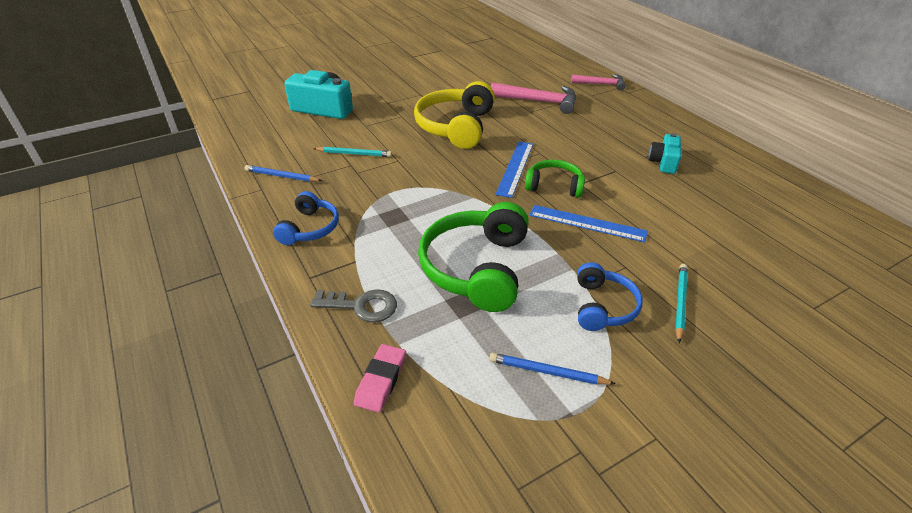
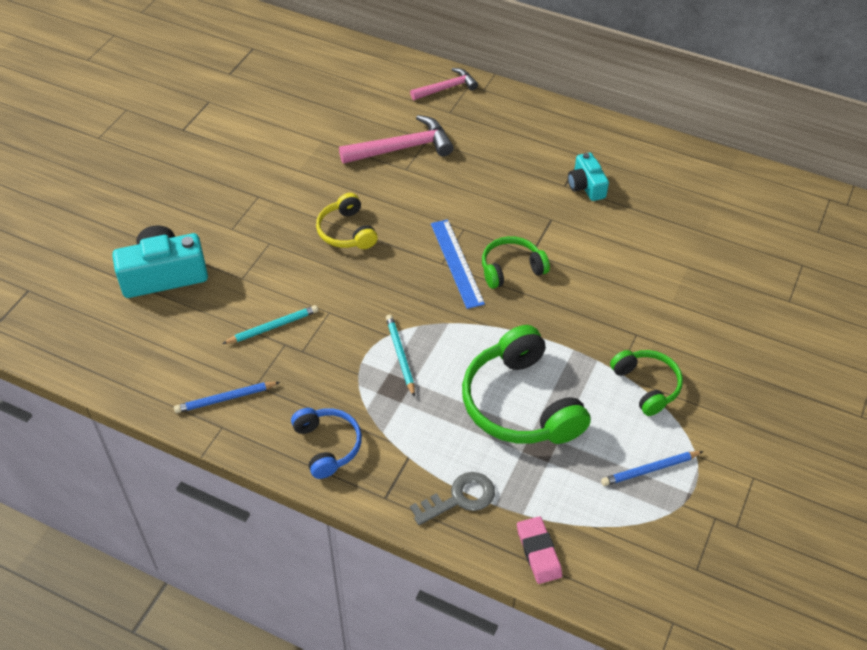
camera: 35 degrees left, 10 degrees up
(456, 127) = (346, 231): yellow headphones -> yellow headphones, size x0.57
(587, 223) = (573, 301): blue ruler -> none
(603, 306) = (646, 385): blue headphones -> green headphones
(680, 302) = (698, 349): turquoise pencil -> turquoise pencil (400, 355)

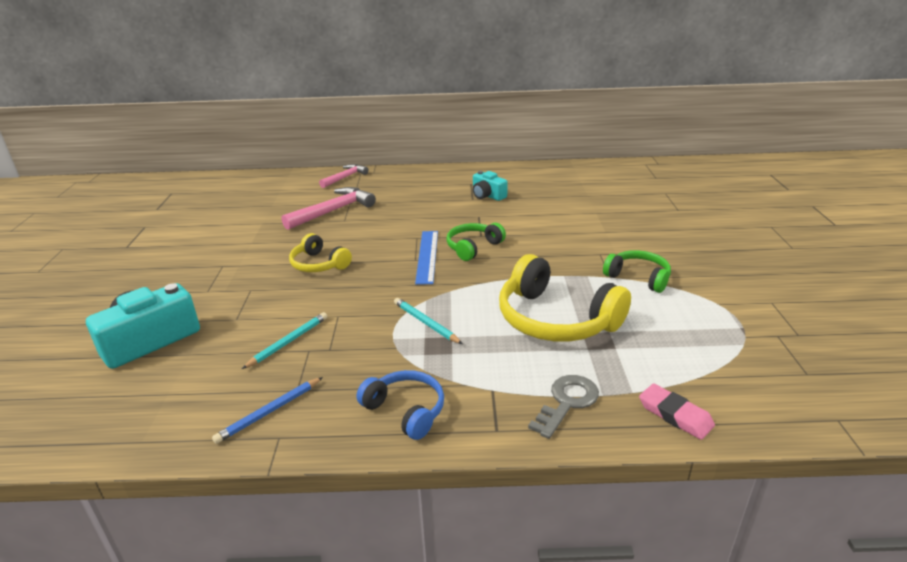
camera: 25 degrees left, 20 degrees down
(456, 263) = (427, 256): blue ruler -> blue ruler turned 45 degrees clockwise
(520, 403) = (555, 319): green headphones -> yellow headphones
(650, 469) = (697, 324): blue pencil -> none

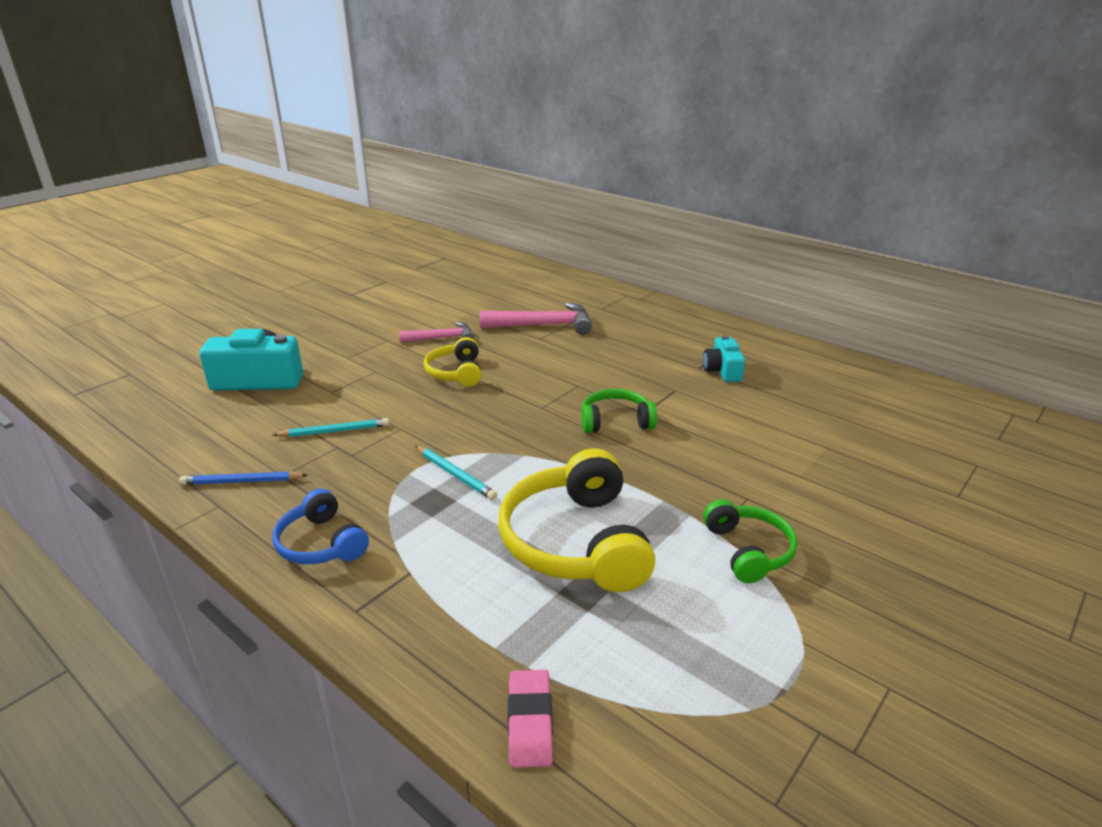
camera: 40 degrees right, 0 degrees up
(345, 177) = (605, 294): pink hammer -> pink hammer (442, 338)
(405, 410) = (321, 543): blue headphones -> blue headphones turned 150 degrees clockwise
(426, 323) = (455, 474): turquoise pencil -> turquoise pencil turned 135 degrees clockwise
(427, 256) = (557, 409): blue ruler -> none
(567, 402) = (451, 630): grey key -> none

